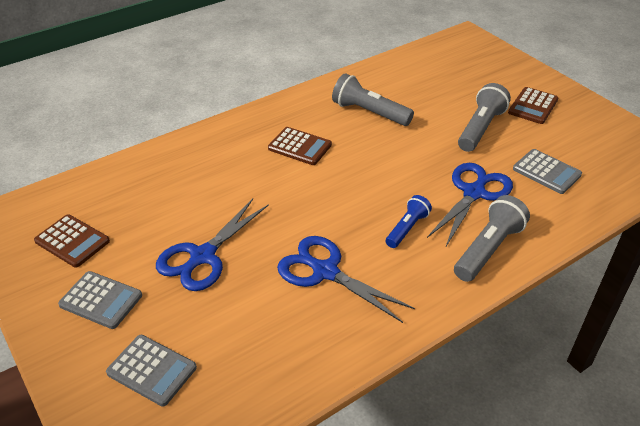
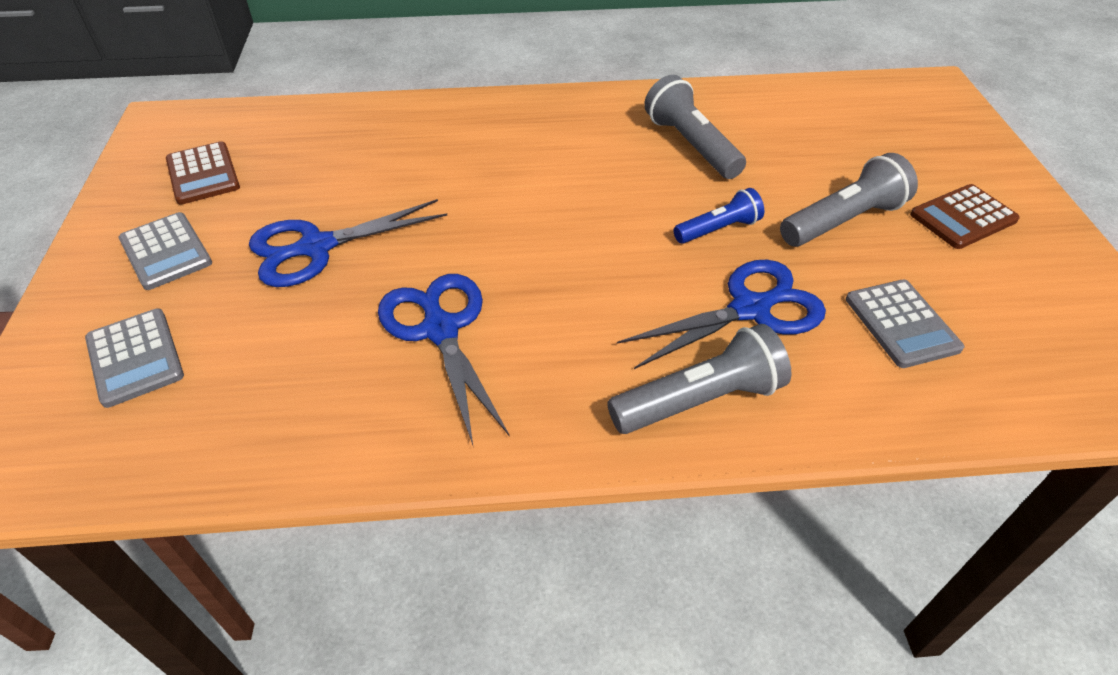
camera: 30 degrees right, 5 degrees up
(300, 147) = (556, 158): brown calculator -> none
(407, 228) = (603, 319): blue flashlight -> blue flashlight (718, 229)

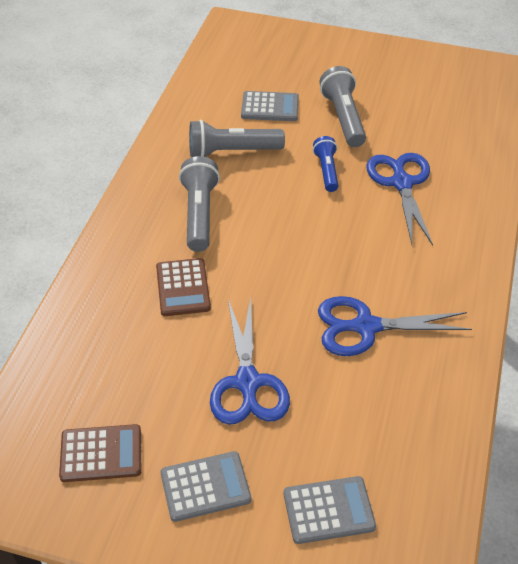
camera: 70 degrees left, 0 degrees up
(699, 400) = (462, 228): grey flashlight -> grey flashlight (199, 214)
(901, 324) = (434, 132): grey calculator -> grey calculator (270, 107)
(963, 217) = (362, 73): brown calculator -> brown calculator (183, 288)

